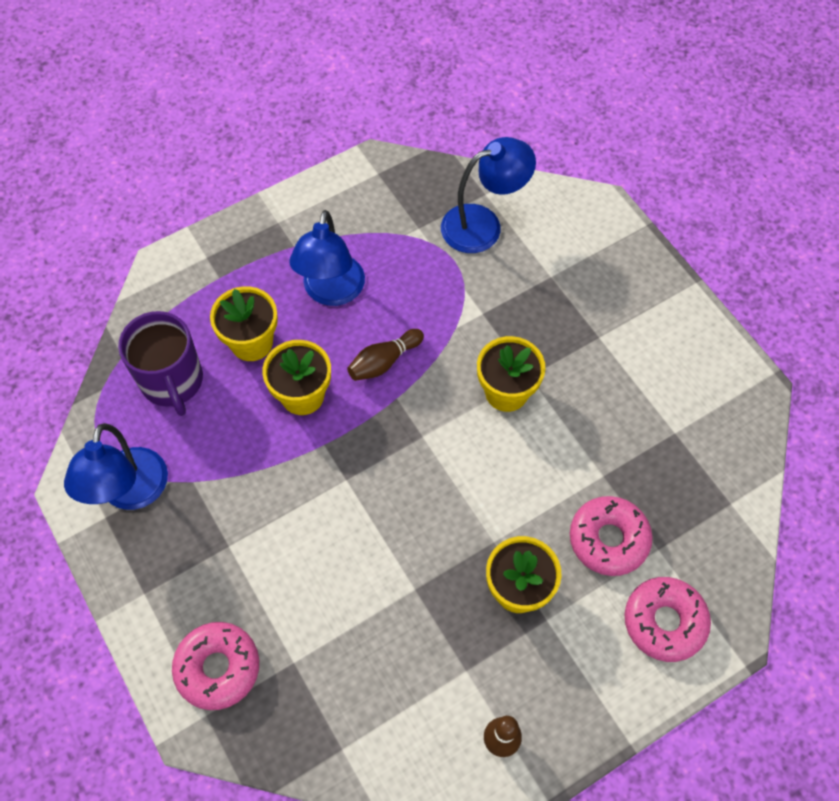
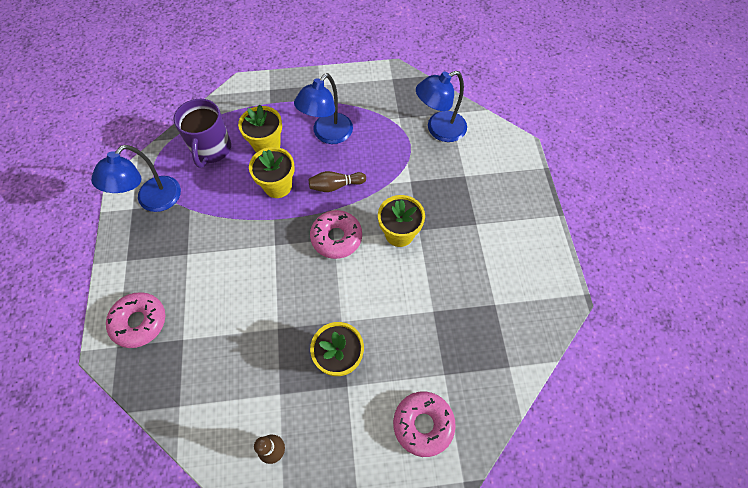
camera: 25 degrees right, 0 degrees up
(483, 224) = (439, 130): blue lamp -> blue lamp turned 150 degrees clockwise
(608, 539) = (414, 353): pink donut -> pink donut (336, 238)

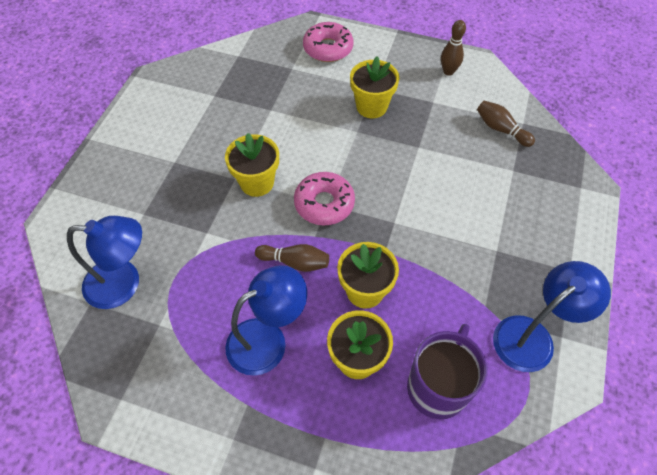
camera: 155 degrees left, 5 degrees down
(139, 322) = (556, 200): pink donut -> none
(201, 386) = (501, 129): none -> brown bowling pin

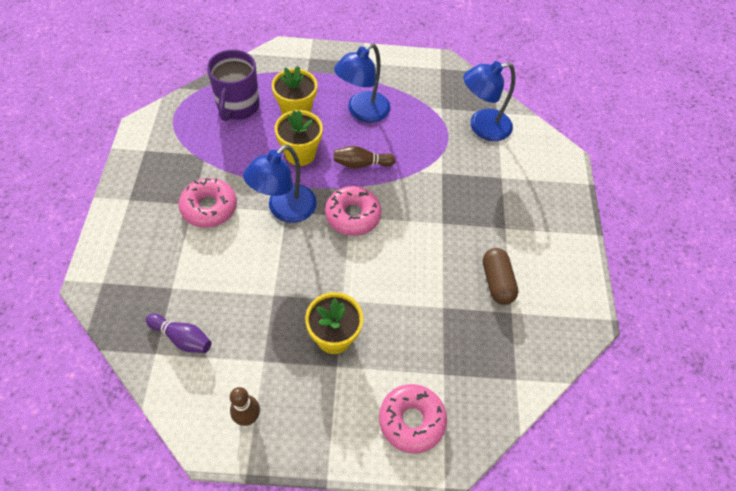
camera: 160 degrees right, 0 degrees up
(212, 119) = (497, 282): none -> brown capsule
(257, 182) = (420, 223): yellow flower pot -> none
(478, 243) = (209, 207): none -> pink donut
(501, 129) = (182, 338): brown bowling pin -> purple bowling pin
(532, 336) = (167, 146): blue lamp -> blue lamp (285, 210)

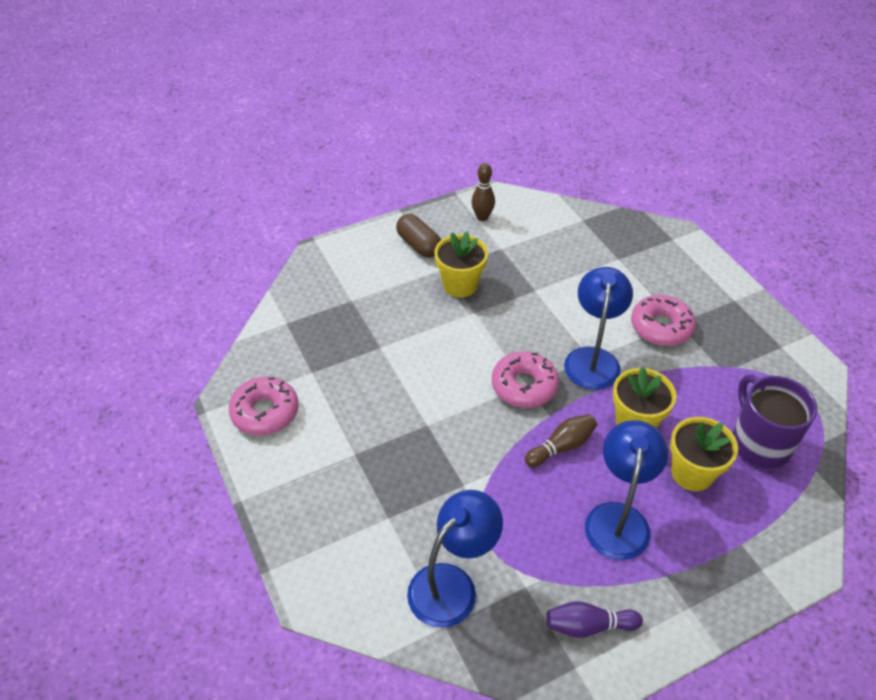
camera: 155 degrees right, 10 degrees down
(182, 338) = (574, 235): purple bowling pin -> purple bowling pin (588, 626)
(411, 420) = (361, 262): pink donut -> pink donut (265, 412)
(497, 282) = (339, 392): brown capsule -> brown capsule (419, 245)

